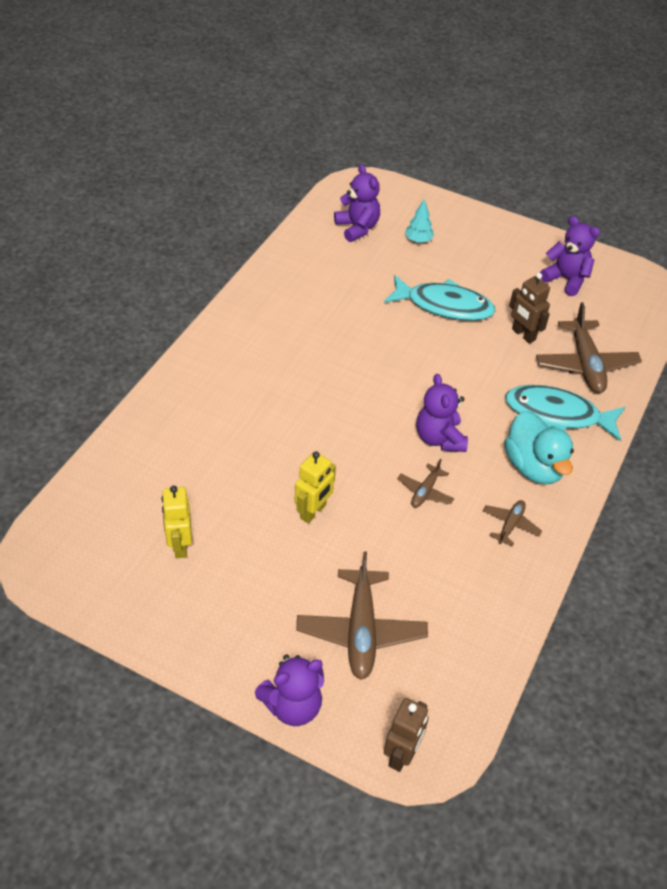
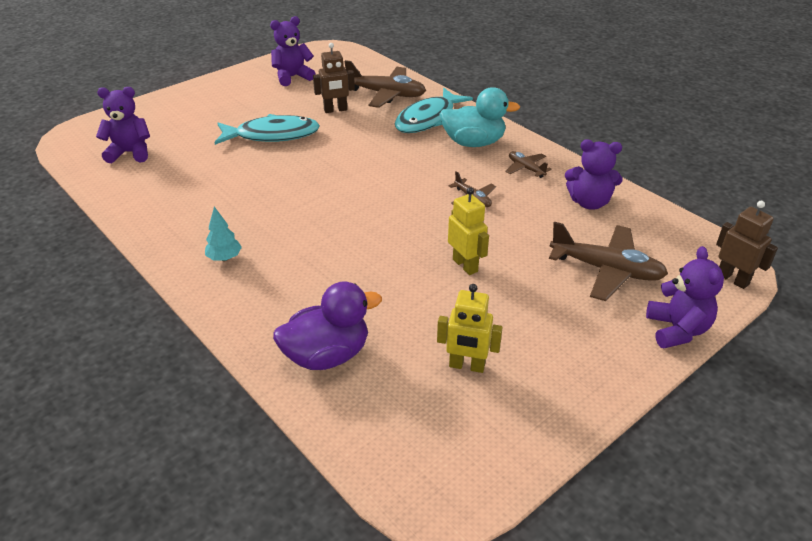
camera: 65 degrees left, 10 degrees down
(157, 450) = (327, 355): none -> purple duck
(418, 240) = (181, 127): turquoise tree -> turquoise tree (224, 258)
(439, 438) = (419, 177): purple teddy bear -> purple teddy bear (589, 202)
(444, 306) = (272, 135): turquoise fish -> turquoise fish turned 45 degrees clockwise

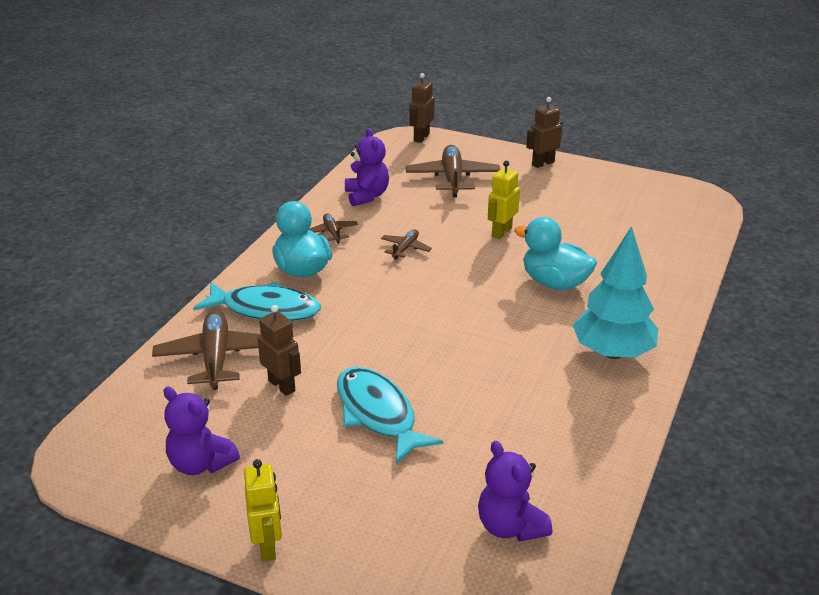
camera: 115 degrees left, 5 degrees down
(224, 258) = (612, 353): turquoise tree -> turquoise tree, size x2.24
(327, 355) = (655, 263): purple duck -> none
(350, 266) = (554, 283): none -> turquoise duck
(466, 366) = (602, 210): yellow robot -> yellow robot (268, 546)
(526, 168) = (332, 232): brown plane -> brown plane turned 135 degrees clockwise
(620, 363) = (542, 163): none -> brown robot
(677, 330) = (493, 150): purple teddy bear -> none

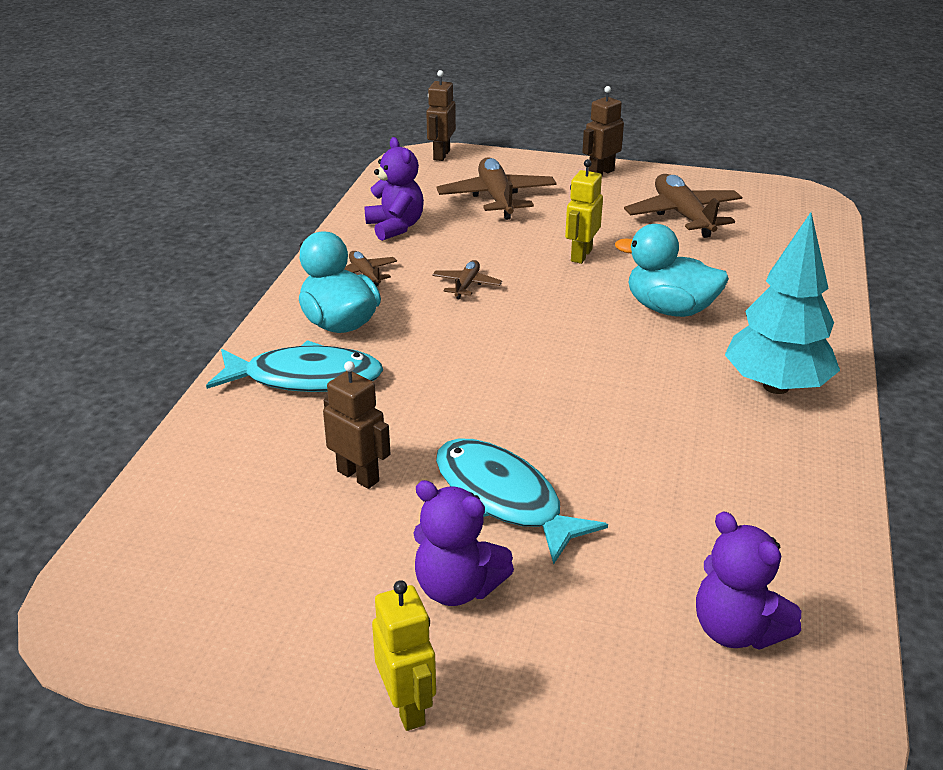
camera: 10 degrees left, 0 degrees up
(201, 463) = (274, 598): purple teddy bear -> purple teddy bear (457, 588)
(216, 358) = (255, 449): brown plane -> brown plane (683, 216)

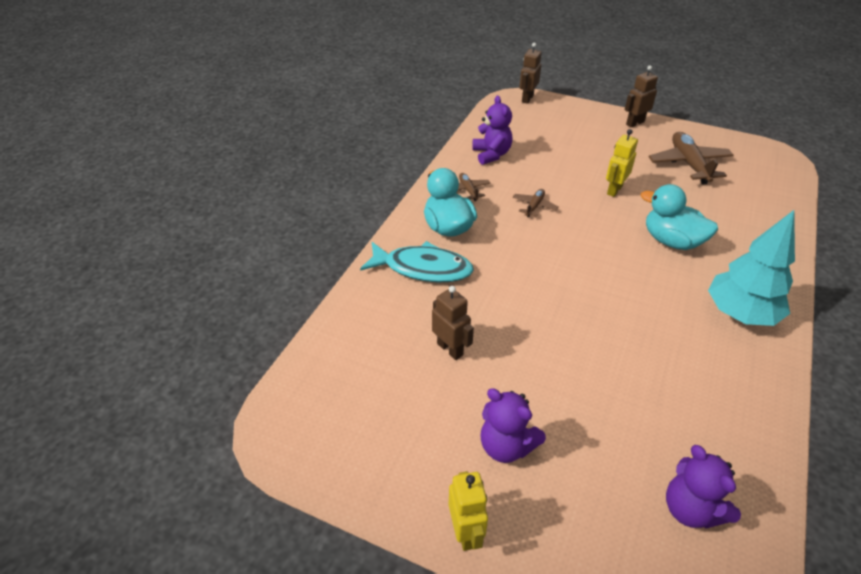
camera: 10 degrees right, 10 degrees up
(497, 198) = (561, 137): brown plane -> none
(503, 499) = (543, 380): turquoise fish -> none

